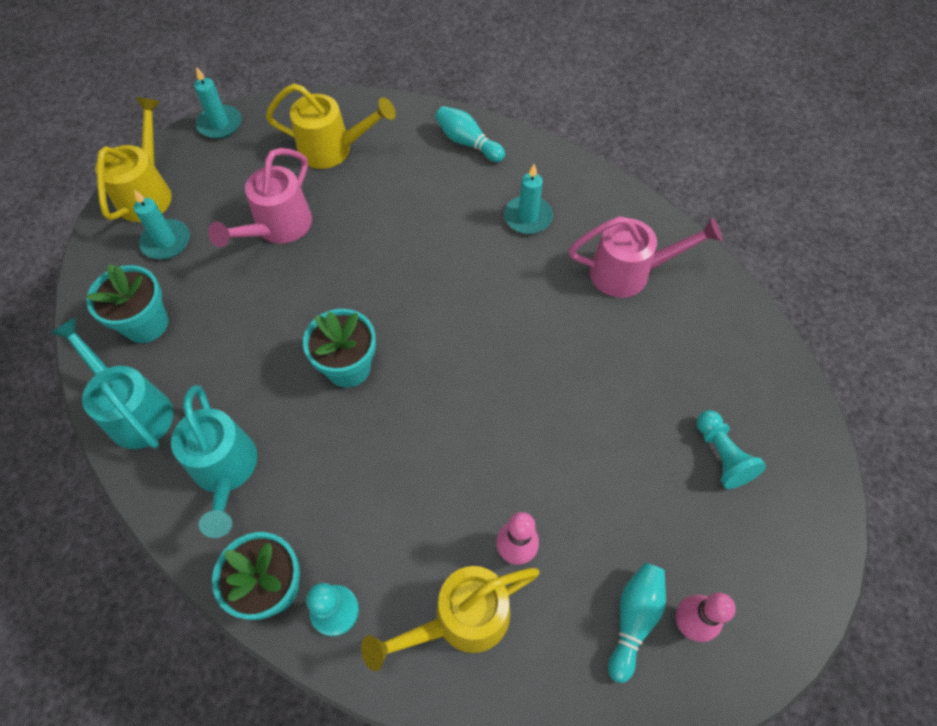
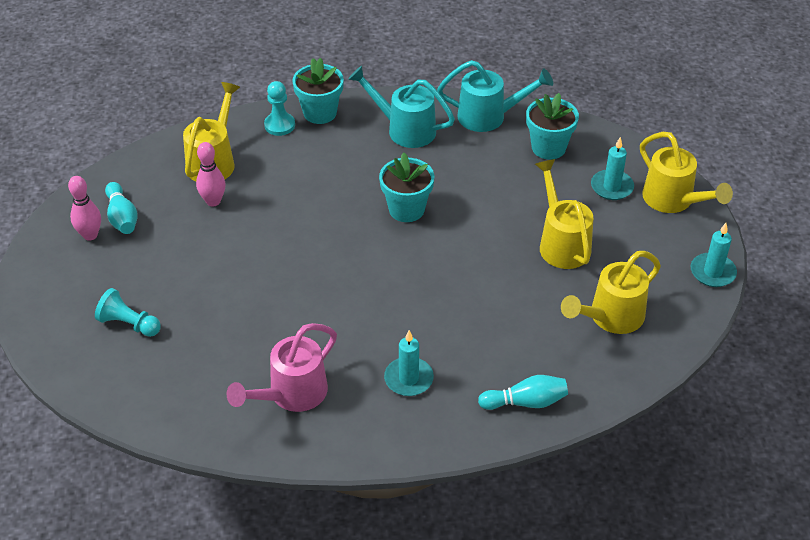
camera: 135 degrees right, 15 degrees down
(278, 228) = (562, 243): pink watering can -> yellow watering can

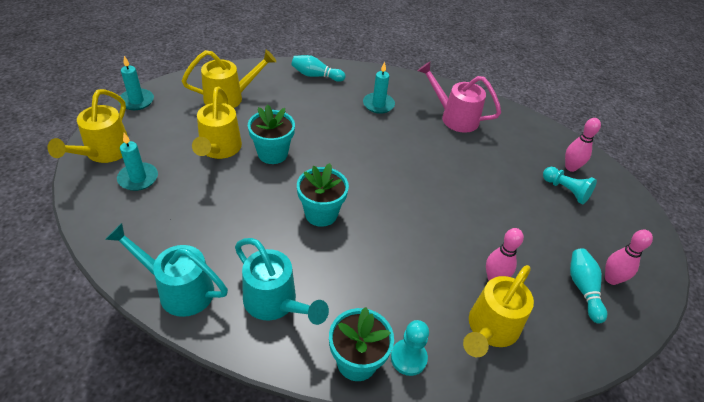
camera: 165 degrees left, 0 degrees up
(118, 362) = (570, 167): none -> pink bowling pin
(291, 394) = (454, 117): pink watering can -> pink watering can turned 120 degrees counterclockwise
(548, 148) = (154, 232): turquoise flower pot -> turquoise flower pot (272, 153)
(673, 200) = (104, 153): yellow watering can -> yellow watering can turned 150 degrees counterclockwise

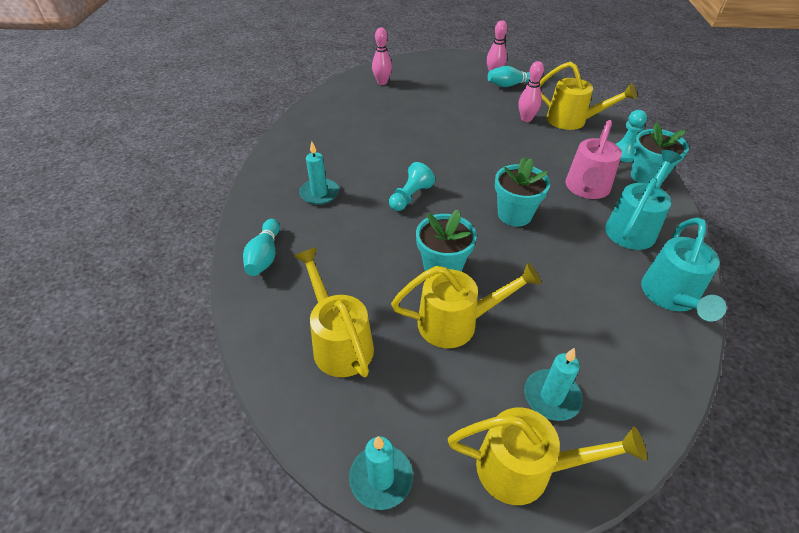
camera: 95 degrees left, 0 degrees up
(454, 117) = (329, 140): pink watering can -> pink watering can (586, 189)
(566, 190) = (412, 86): turquoise pawn -> turquoise pawn (410, 197)

